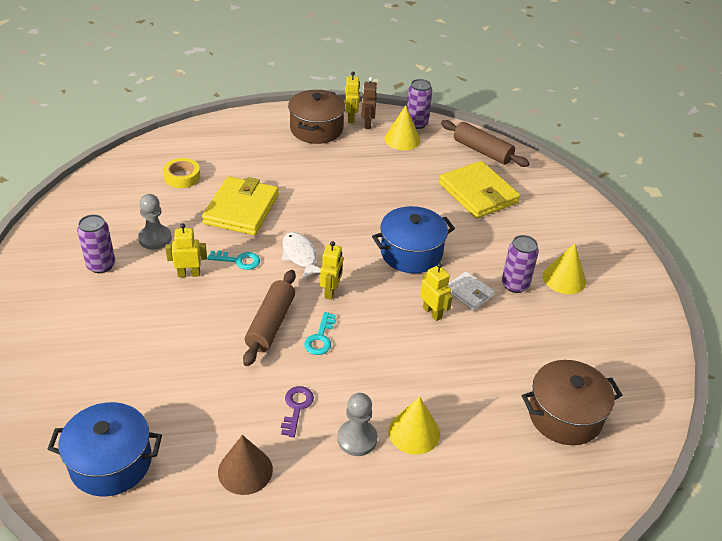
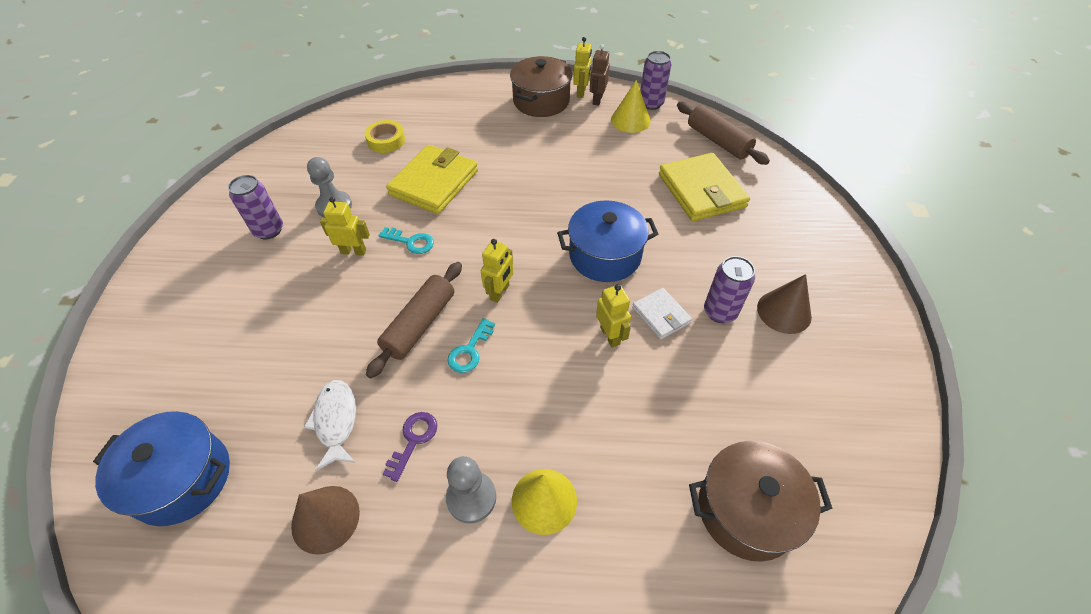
camera: 15 degrees right, 10 degrees up
(300, 256) = (479, 244): white fish -> white fish (336, 421)
(564, 278) = (784, 312): yellow cone -> brown cone

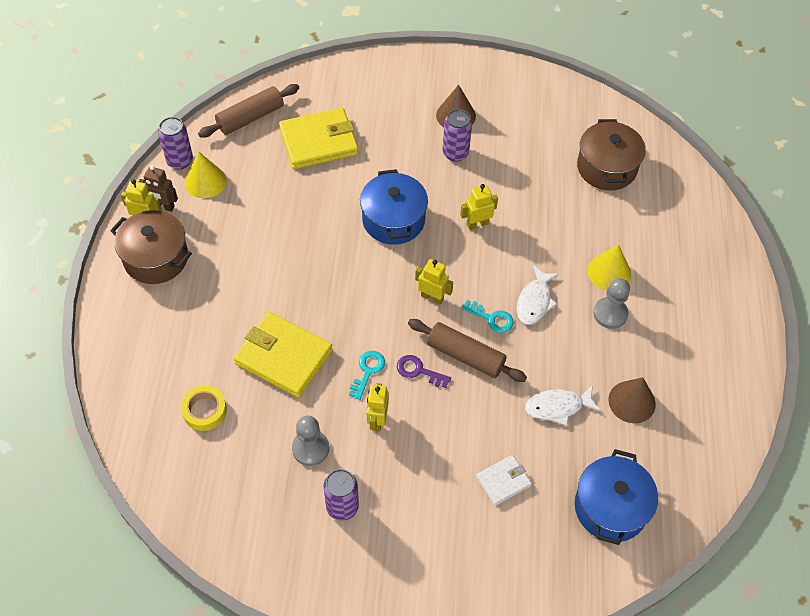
camera: 90 degrees left, 5 degrees up
(413, 440) = (570, 352): purple key -> purple key (419, 371)
(494, 399) = (534, 301): none -> white fish
(661, 315) = (458, 190): white wallet -> white wallet (503, 481)

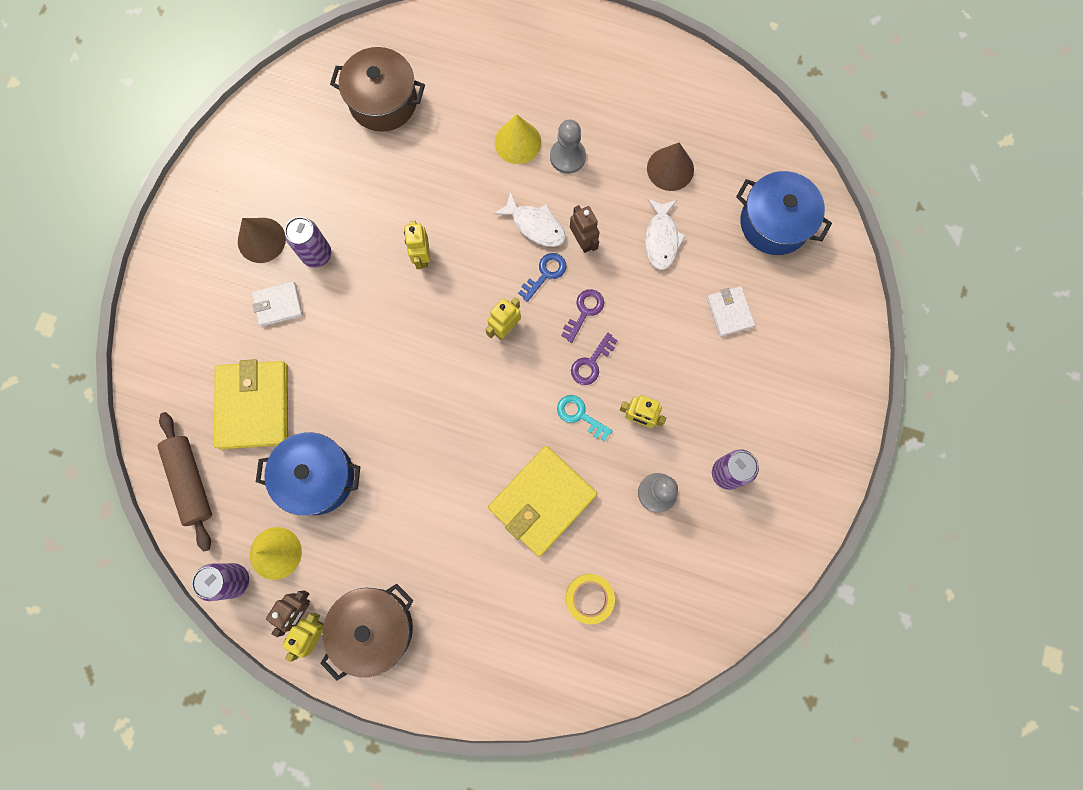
camera: 75 degrees left, 20 degrees up
(393, 220) = (392, 345): blue pot -> blue pot (317, 477)
(405, 138) = (278, 305): none -> white wallet
(465, 356) = (584, 312): brown rolling pin -> purple key
(491, 318) = (545, 274): turquoise key -> blue key
(532, 342) = (583, 241): none -> brown robot

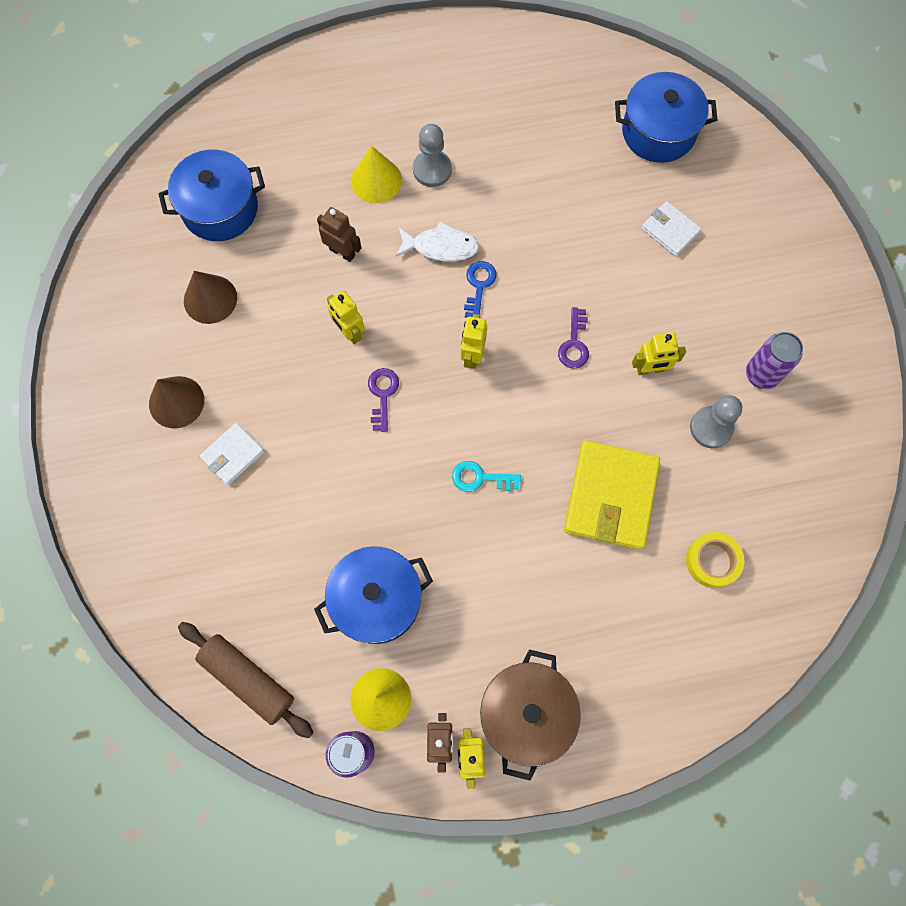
camera: 30 degrees left, 5 degrees down
(254, 406) = (268, 567): yellow wallet -> none
(317, 254) = (242, 386): purple can -> none
(383, 101) = (220, 209): brown pot -> blue pot
(580, 415) = (594, 397): turquoise key -> turquoise key (480, 478)
(583, 241) = (495, 238): brown robot -> brown robot (342, 252)
(584, 312) = (537, 301): purple key -> purple key (382, 395)
(661, 239) = (566, 198): white fish -> none
(670, 169) = (534, 132): brown cone -> brown cone (210, 299)

